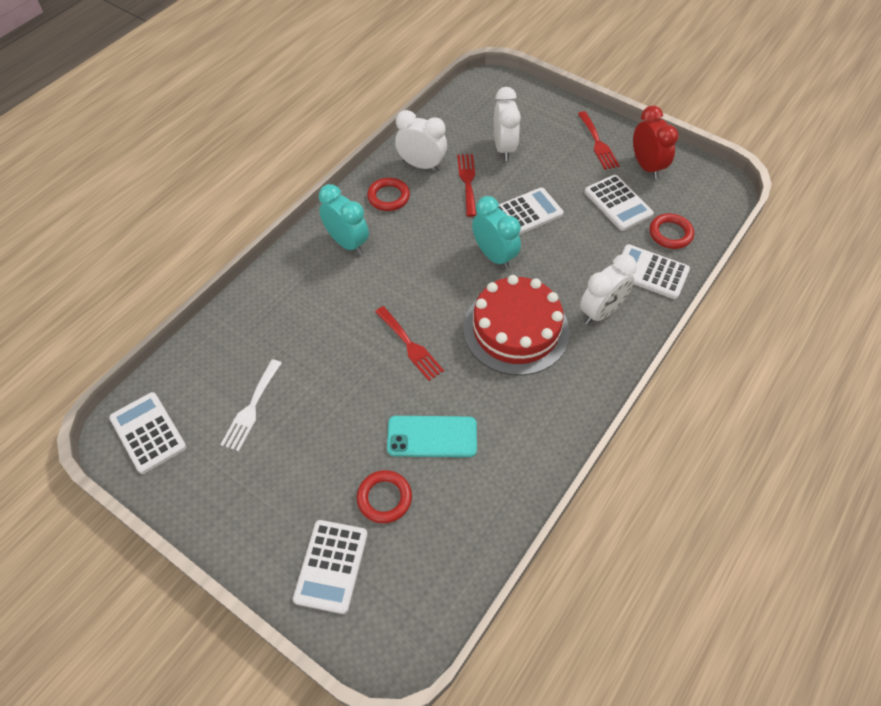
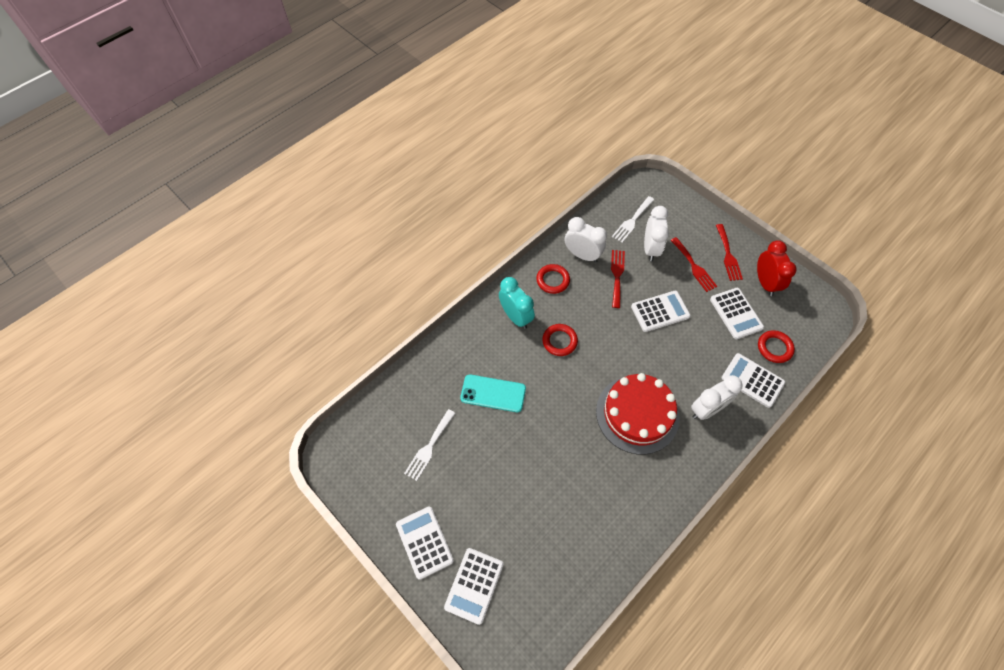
camera: 10 degrees right, 5 degrees up
(148, 433) = (353, 454): white calculator -> white calculator (424, 542)
(384, 498) = (519, 538): red ring -> red ring (559, 341)
(410, 345) = (553, 414): red fork -> red fork (694, 266)
(432, 437) = (560, 494): turquoise phone -> turquoise phone (493, 393)
(477, 122) = (632, 221): none -> white fork
(494, 256) = (629, 346): turquoise clock -> none

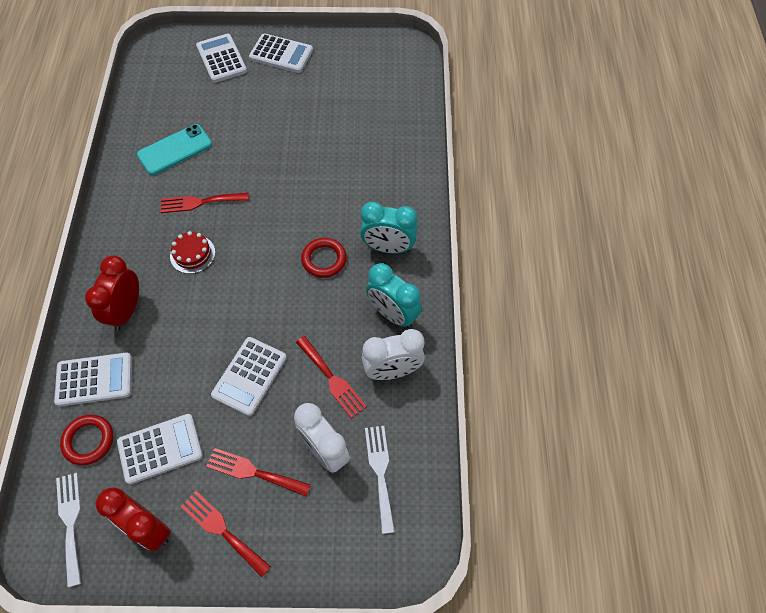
camera: 135 degrees right, 0 degrees up
(429, 447) = (343, 101): white fork -> white fork (70, 522)
(493, 393) = (336, 172): turquoise phone -> turquoise phone (175, 150)
(553, 280) = (393, 314): red ring -> turquoise clock
(602, 450) = (200, 202): none -> red fork
(637, 414) = (192, 254): red cake -> red cake, size x0.45
(707, 409) = (126, 311): white clock -> red clock
(736, 313) = (160, 448): white calculator -> white calculator turned 135 degrees clockwise

